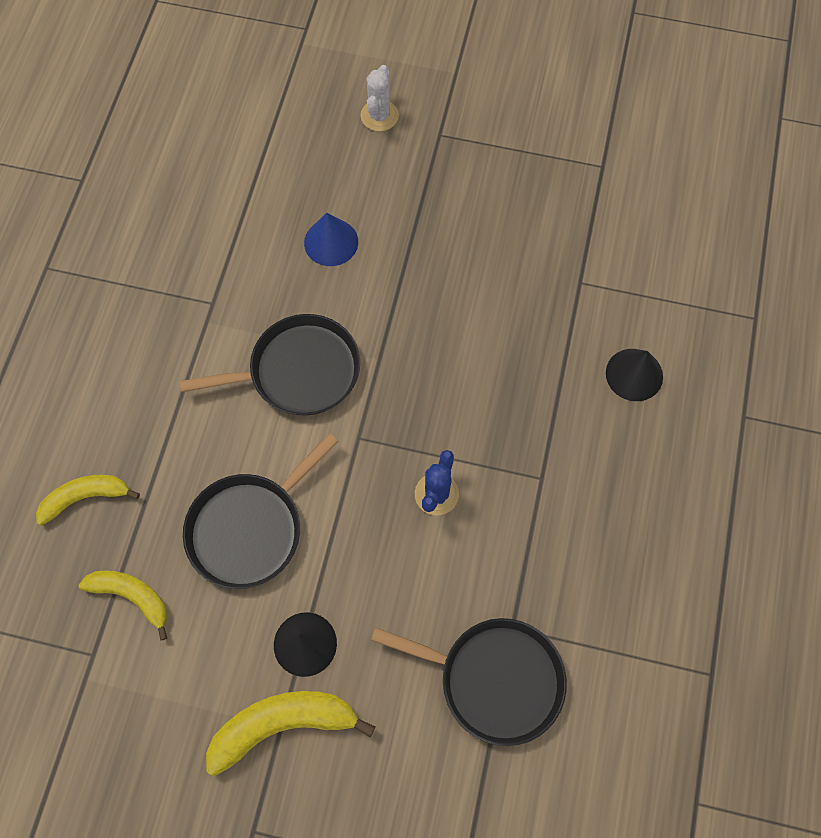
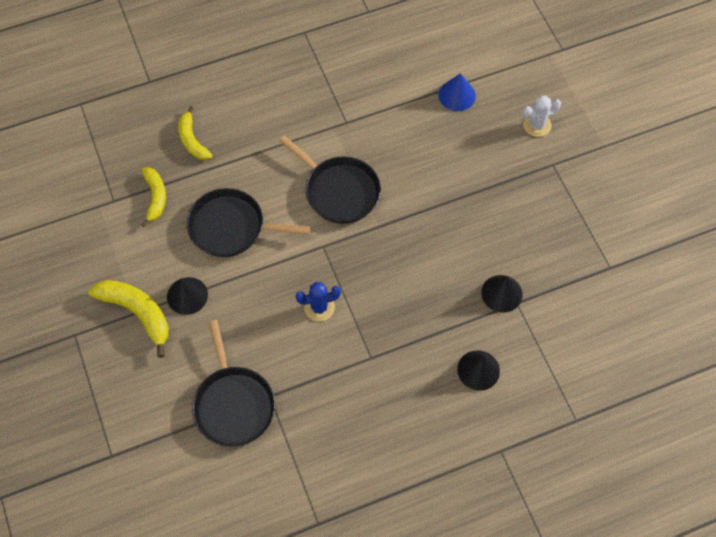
camera: 55 degrees right, 5 degrees down
(86, 497) = (192, 140): yellow banana -> yellow banana turned 150 degrees counterclockwise
(331, 242) = (432, 154): blue cone -> blue cone (457, 95)
(558, 289) = (501, 293): none -> black cone

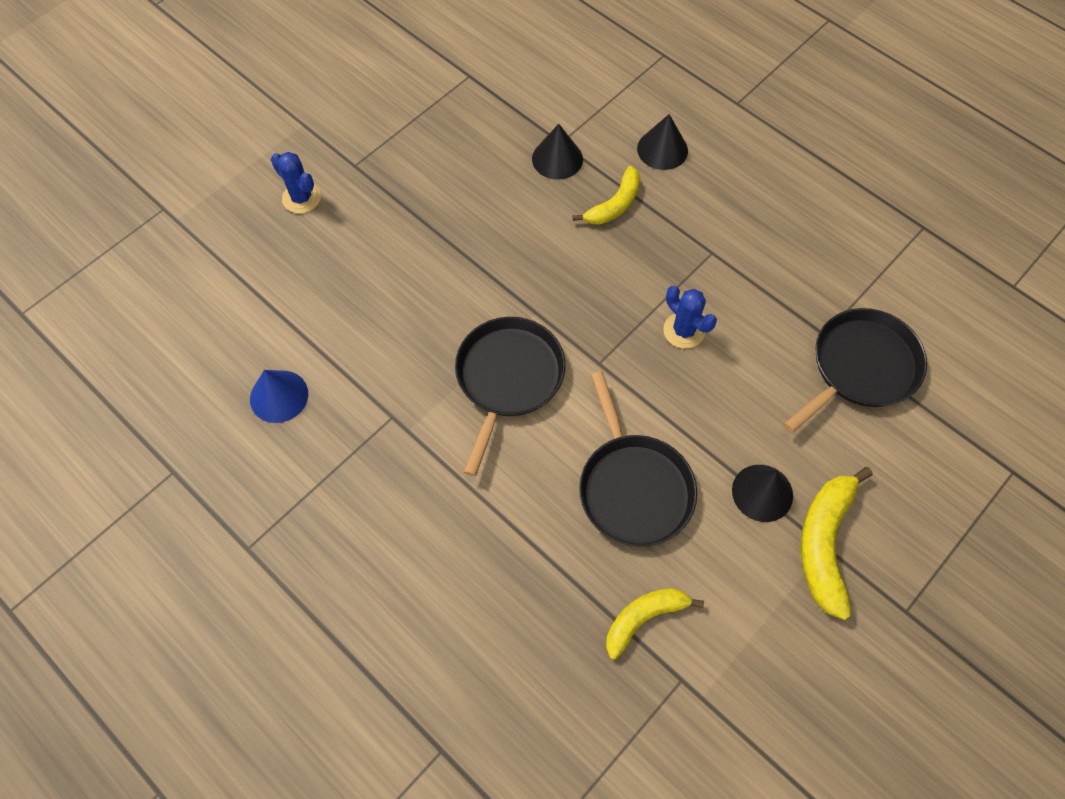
camera: 115 degrees left, 0 degrees up
(192, 140) = (521, 617): yellow banana -> yellow banana (614, 205)
(457, 95) = (289, 300): blue cone -> blue cone (279, 396)
(537, 125) = (301, 198): white cactus -> blue cactus

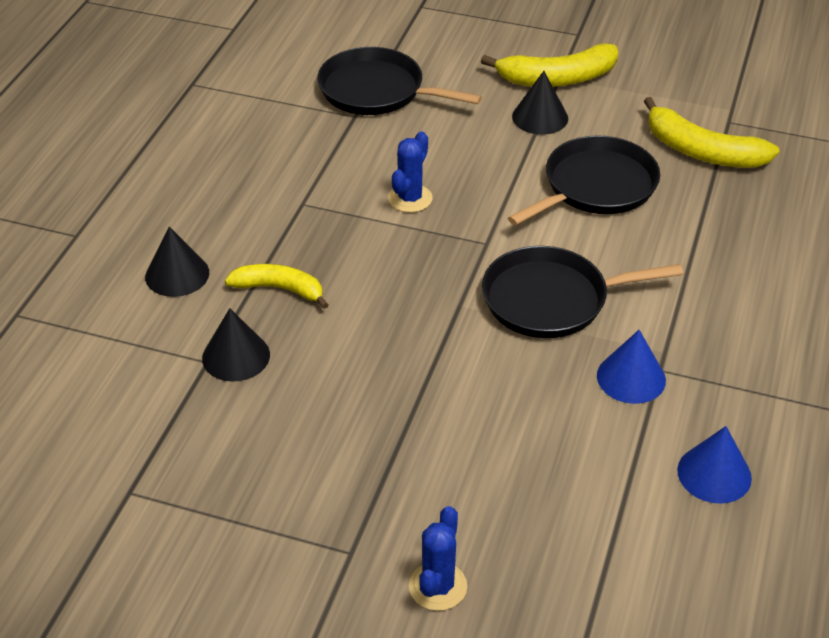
camera: 115 degrees left, 20 degrees down
(396, 391) = (631, 378): none -> blue cone
(644, 618) = (701, 151): yellow banana -> yellow banana, size x1.51

